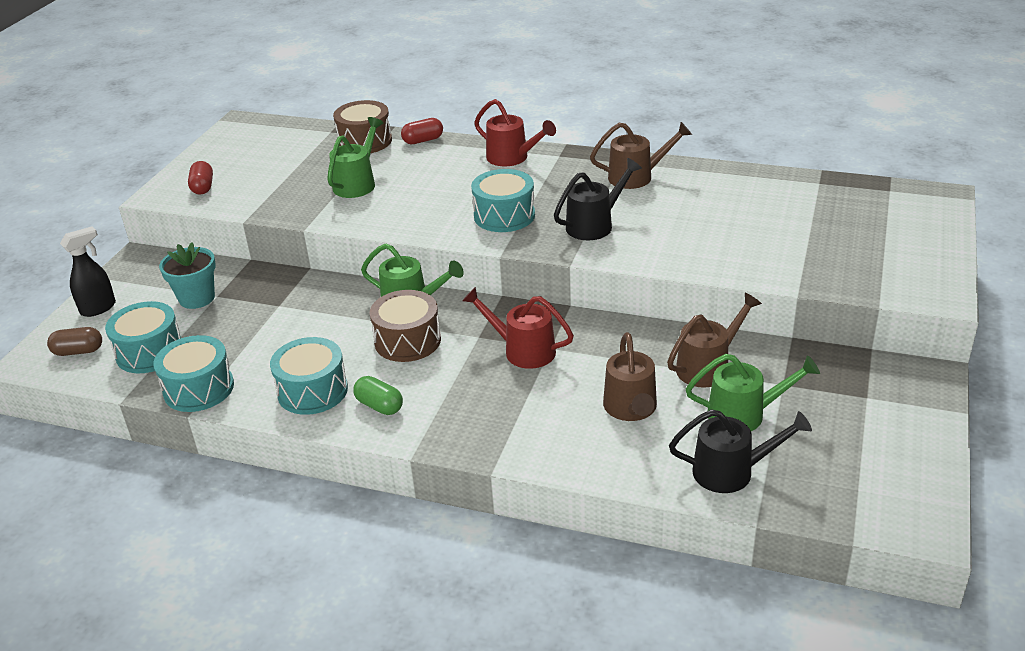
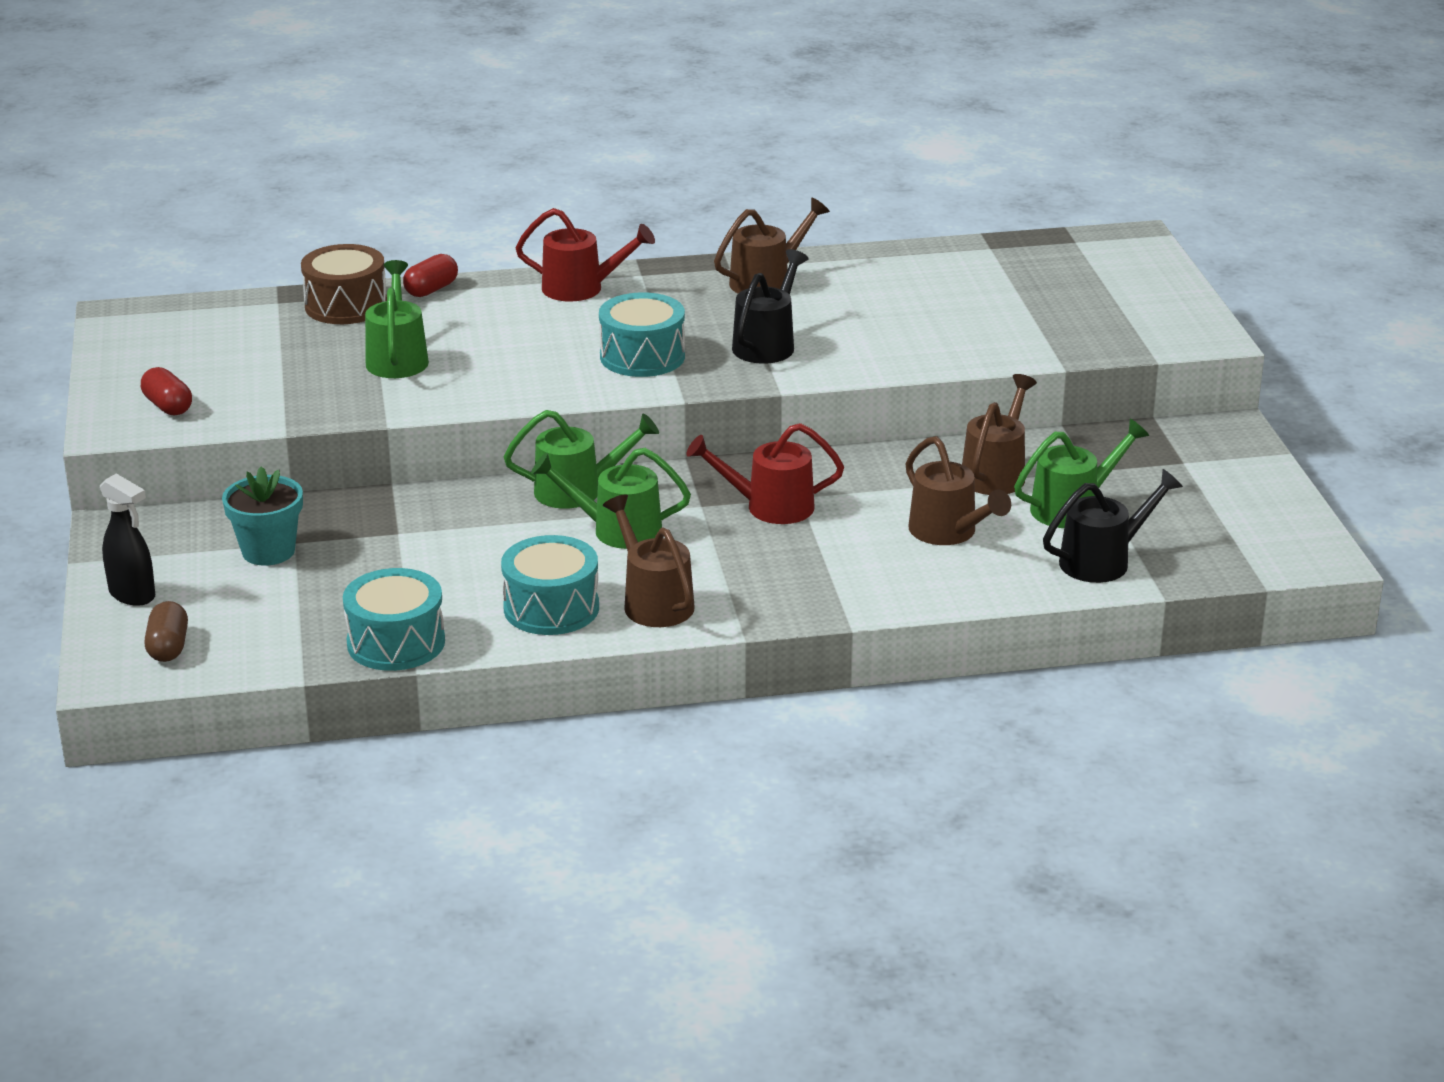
camera: 30 degrees left, 5 degrees down
(78, 351) = (168, 647): brown capsule -> brown capsule turned 60 degrees counterclockwise
(98, 308) = (133, 595): black spray bottle -> black spray bottle turned 105 degrees clockwise
(150, 352) = (276, 623): turquoise drum -> none
(379, 406) = (653, 601): green capsule -> brown watering can
(407, 341) = (616, 530): brown drum -> green watering can

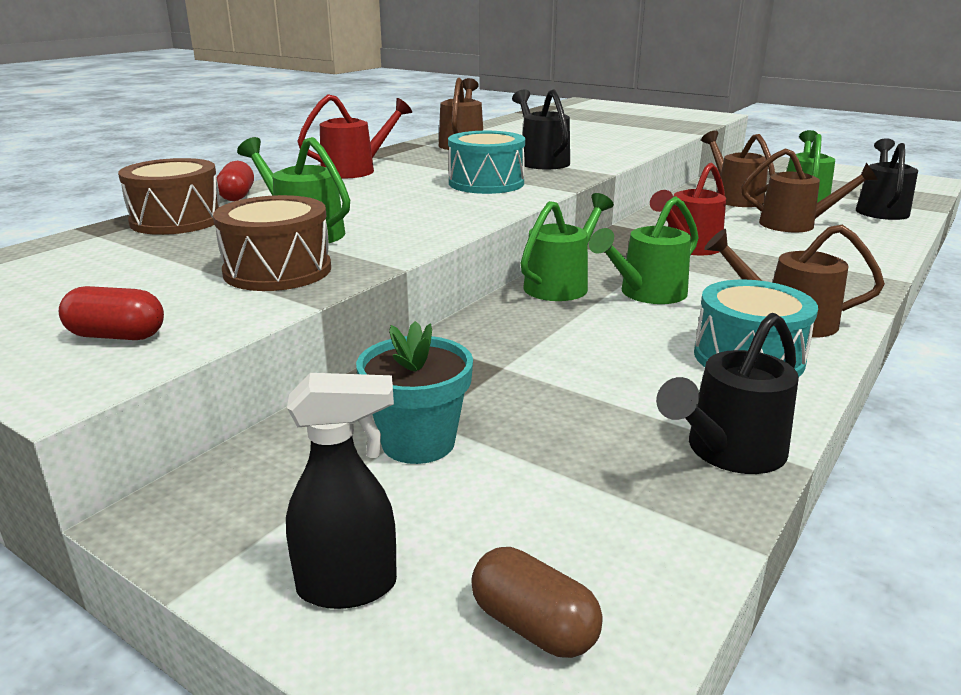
camera: 45 degrees left, 5 degrees down
(318, 391) = (277, 270): none -> brown drum
(396, 642) = (728, 452): turquoise drum -> black watering can

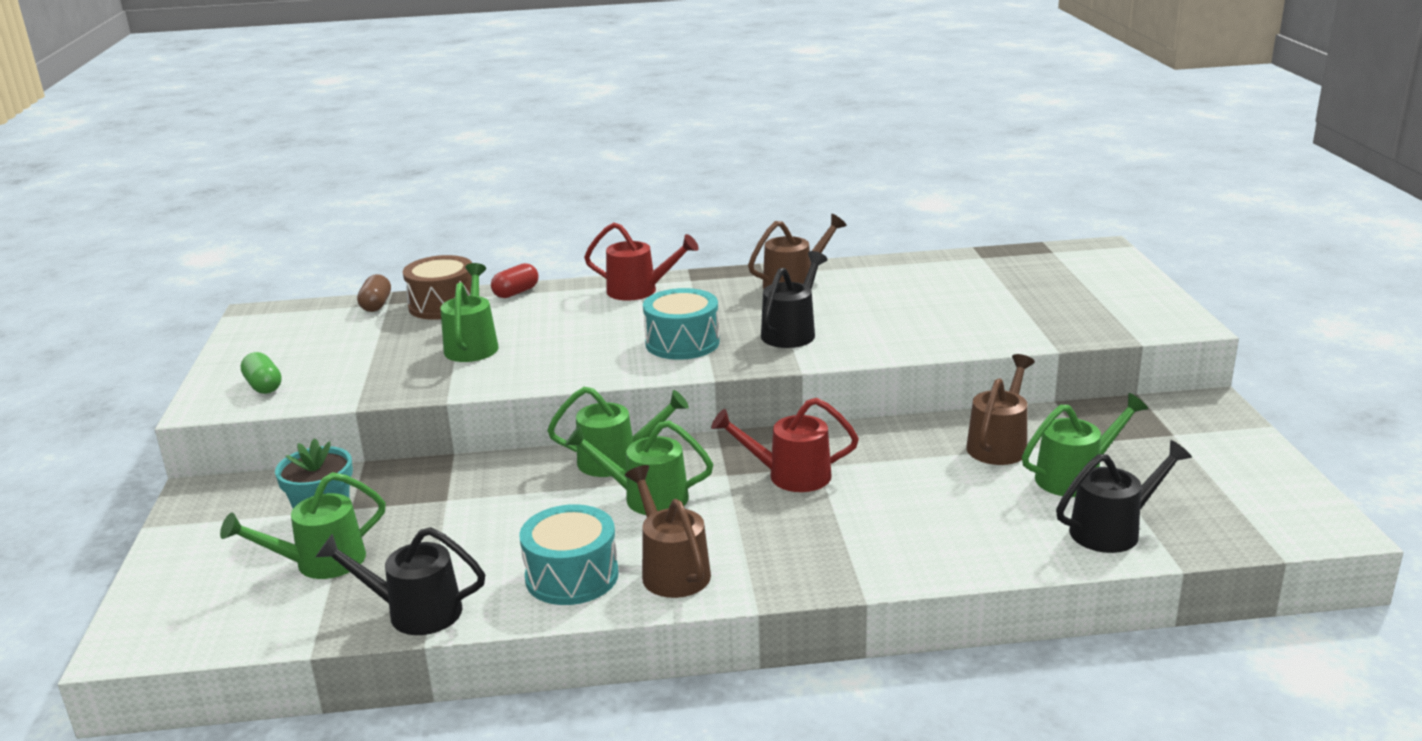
camera: 50 degrees right, 0 degrees up
(117, 336) = (264, 386): red capsule -> green capsule
(277, 270) = (396, 373): brown drum -> none
(348, 587) = (185, 559): black spray bottle -> none
(530, 478) = (319, 563): none -> green watering can
(533, 626) = (195, 614): brown capsule -> brown capsule (376, 305)
(796, 224) = (959, 501): brown watering can -> none

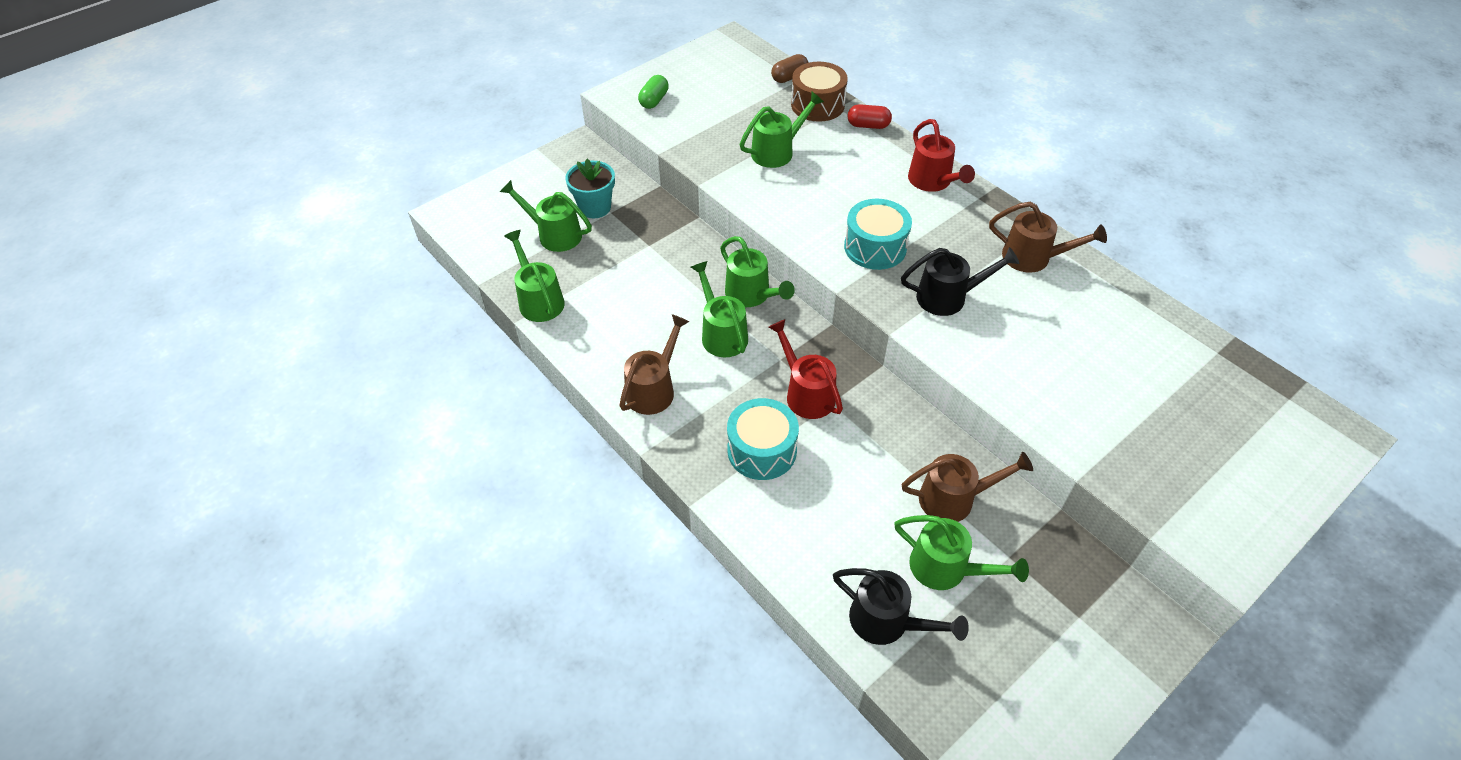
camera: 55 degrees right, 25 degrees up
(413, 612) = (538, 299): black watering can -> green watering can
(572, 576) = (616, 346): turquoise drum -> turquoise drum (762, 450)

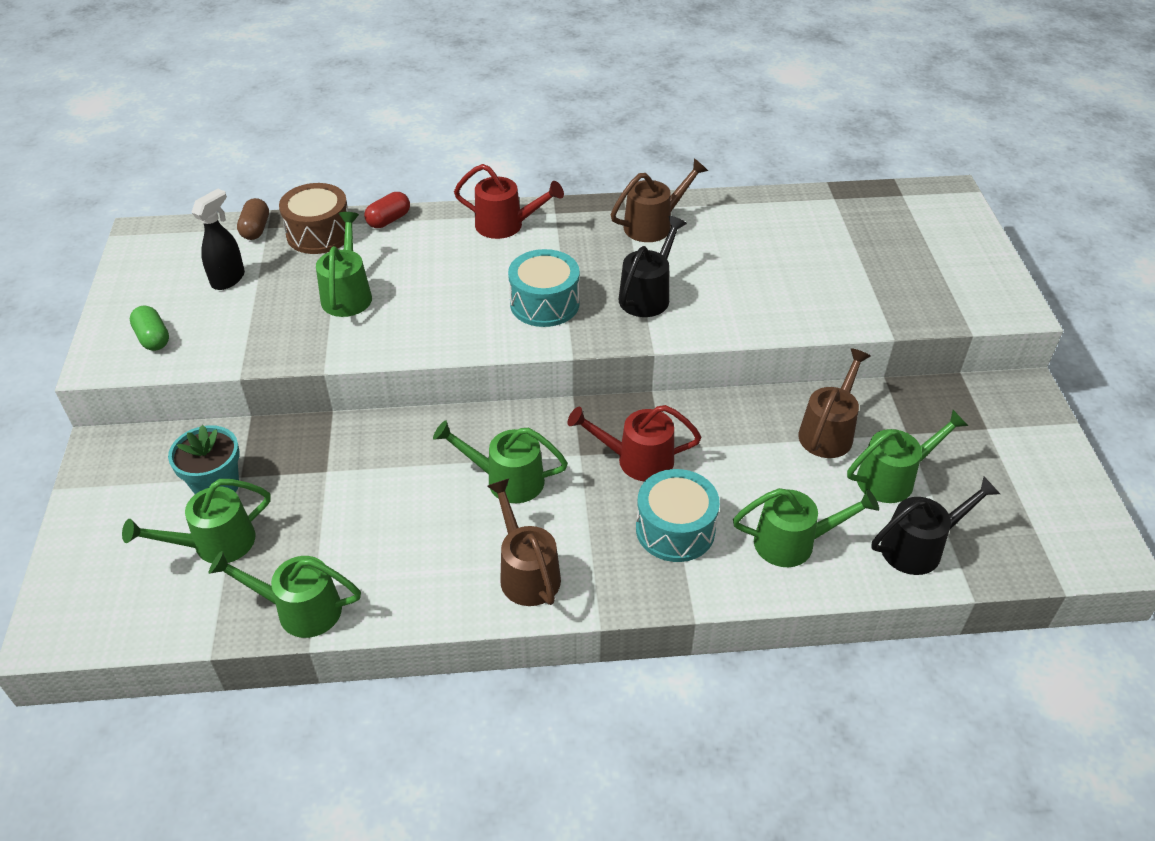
camera: 55 degrees left, 5 degrees down
(733, 96) = (228, 279): none -> black spray bottle
(752, 295) = (481, 430): green watering can -> green watering can (794, 542)

